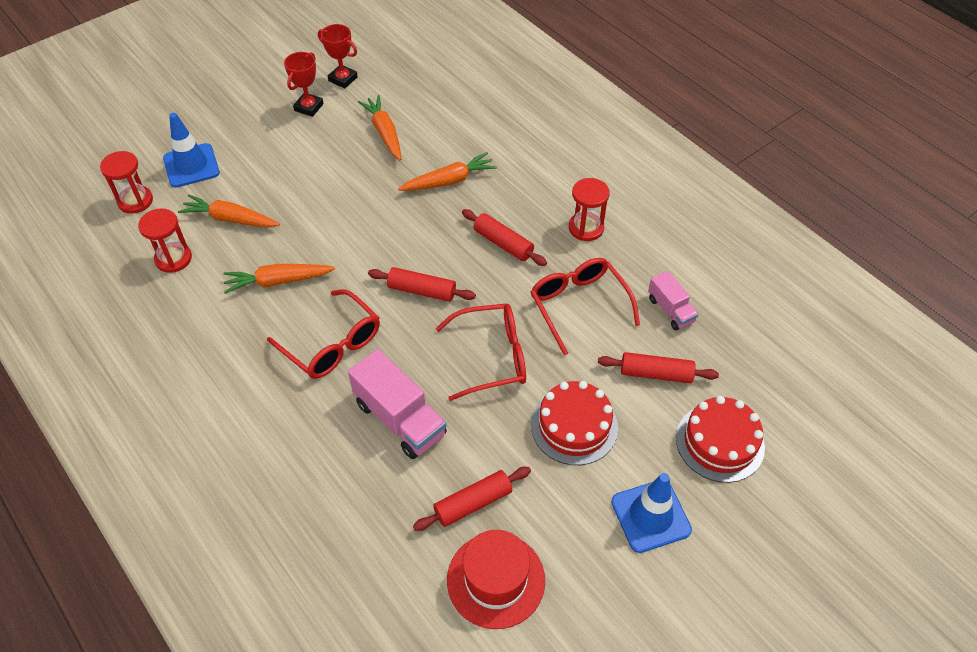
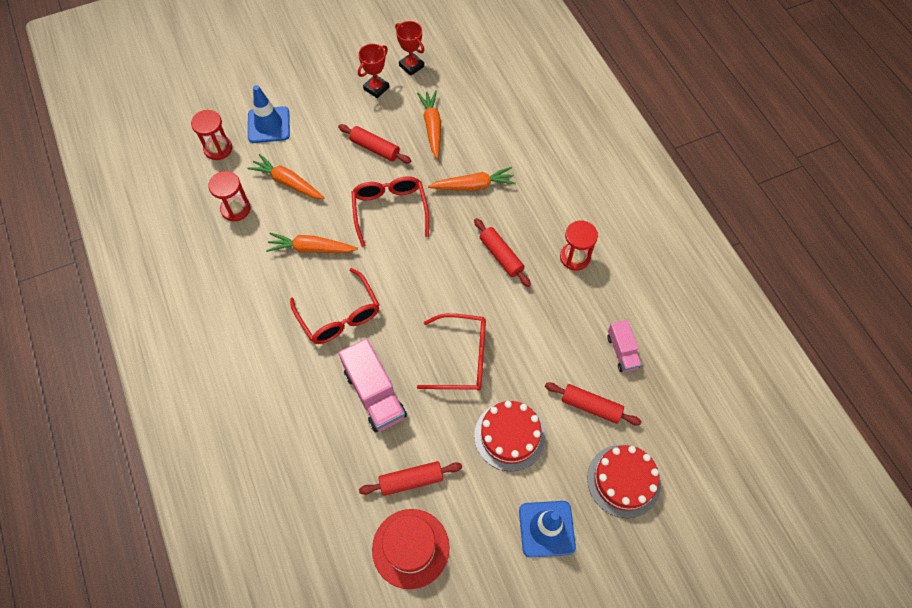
camera: 15 degrees right, 10 degrees up
(422, 290) = (422, 284): red rolling pin -> red rolling pin (375, 148)
(579, 306) = (546, 329): red glasses -> red glasses (390, 210)

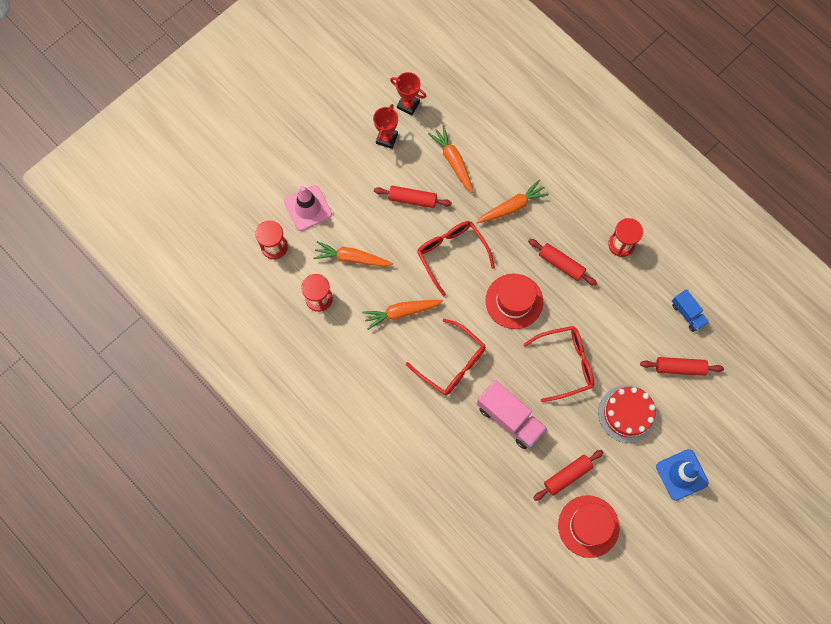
camera: 20 degrees left, 10 degrees up
(269, 125) = (308, 208): blue traffic cone -> pink traffic cone
(434, 276) = (514, 301): none -> red hat
(622, 351) = (687, 314): pink truck -> blue truck
(623, 480) = (724, 417): red cake -> none

